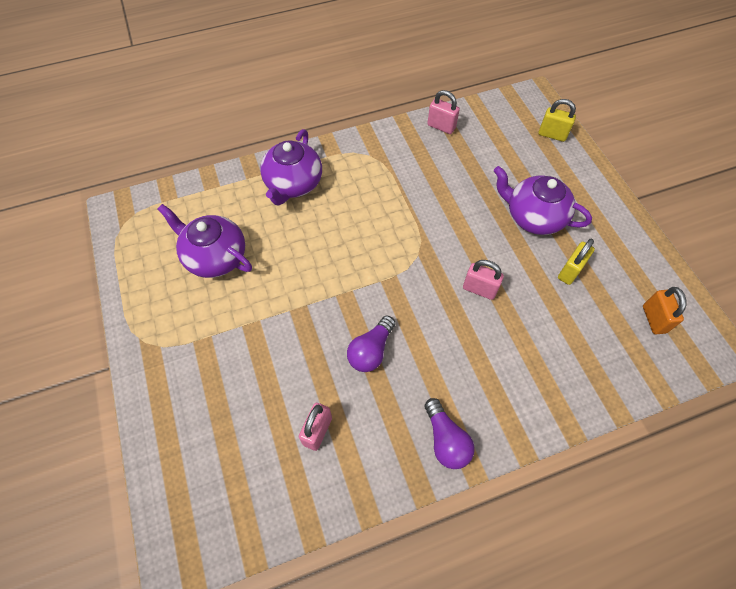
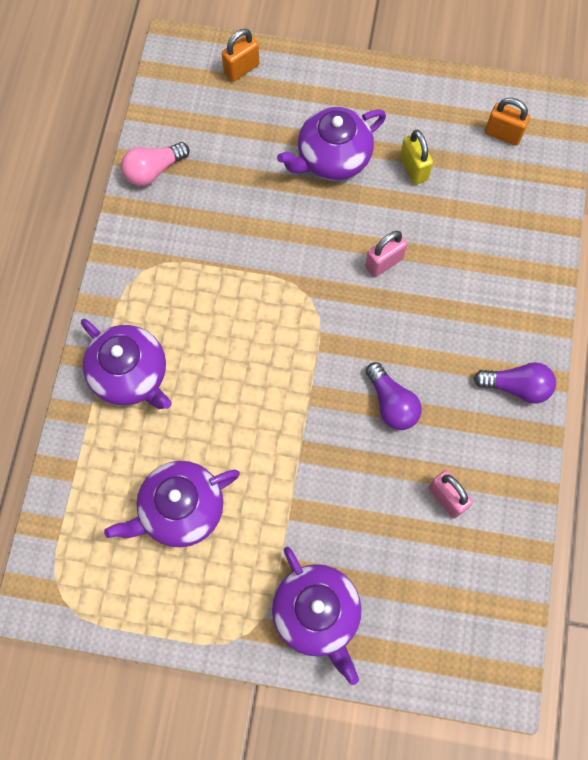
camera: 60 degrees left, 10 degrees up
(178, 381) = (317, 614): none -> purple teapot
(441, 126) = (153, 170): pink padlock -> pink light bulb
(552, 135) = (241, 69): yellow padlock -> orange padlock

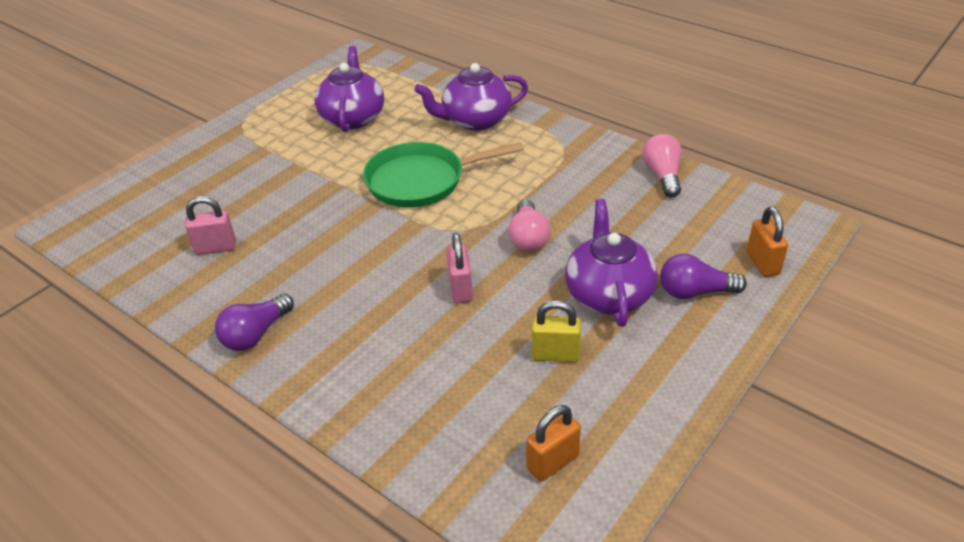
camera: 120 degrees right, 30 degrees down
(259, 372) = (421, 181): none -> green pan
(295, 241) = (528, 238): none -> pink light bulb
(317, 614) = (217, 155): purple teapot -> none
(391, 403) = (323, 245): purple light bulb -> purple light bulb (695, 292)

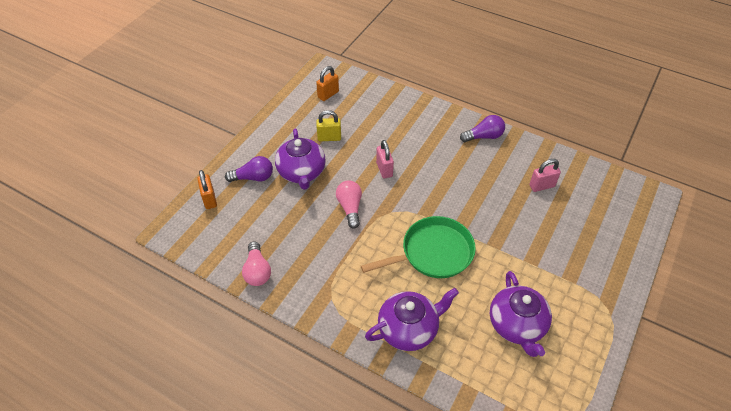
camera: 170 degrees right, 10 degrees up
(256, 334) = (484, 136): purple light bulb -> purple light bulb turned 45 degrees clockwise

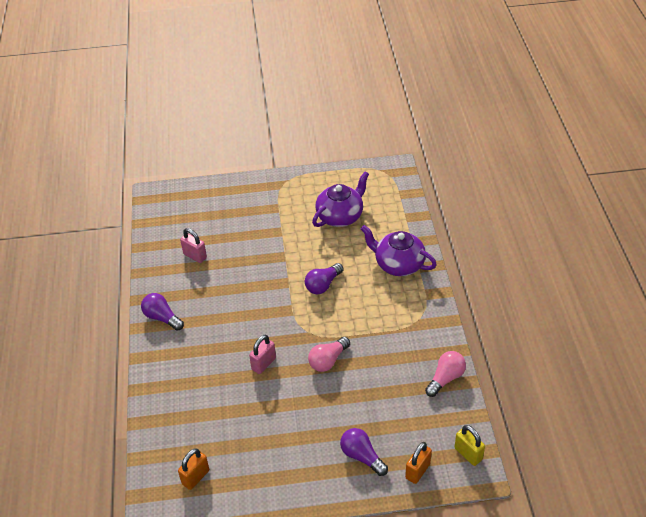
camera: 125 degrees left, 5 degrees down
(301, 172) = (321, 422): purple teapot -> none
(328, 94) = (195, 477): orange padlock -> orange padlock turned 60 degrees counterclockwise
(329, 138) = (259, 431): yellow padlock -> yellow padlock (468, 454)
(433, 253) = (323, 285): green pan -> purple light bulb

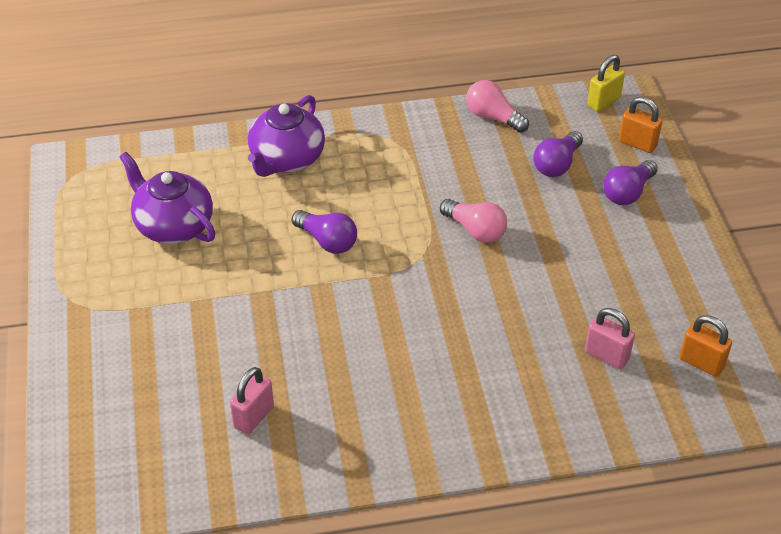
camera: 95 degrees left, 0 degrees up
(162, 317) = (402, 447): purple light bulb -> purple light bulb (557, 164)
(263, 364) = (489, 302): pink padlock -> pink padlock (606, 355)

